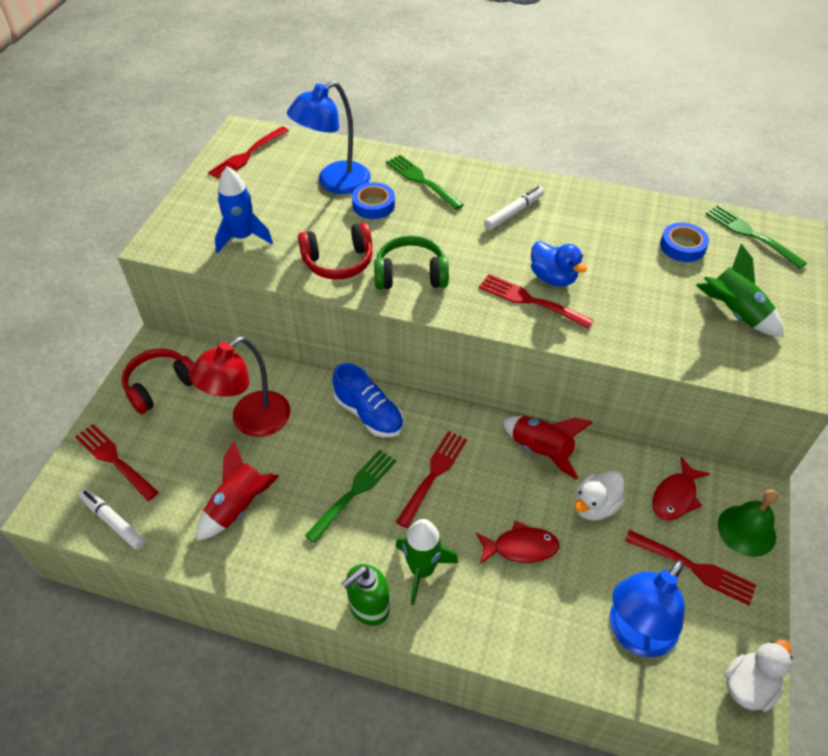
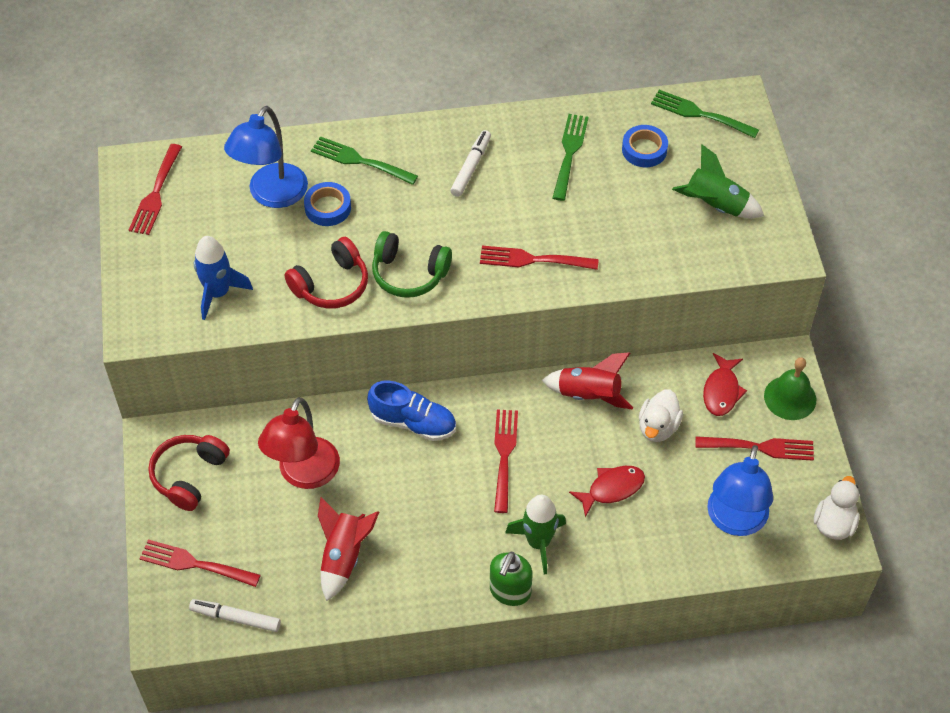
camera: 25 degrees left, 5 degrees up
(354, 492) = (442, 500): green fork -> green fork (569, 153)
(410, 275) = (409, 273): green headphones -> green headphones turned 135 degrees counterclockwise
(553, 278) = (542, 227): blue duck -> none

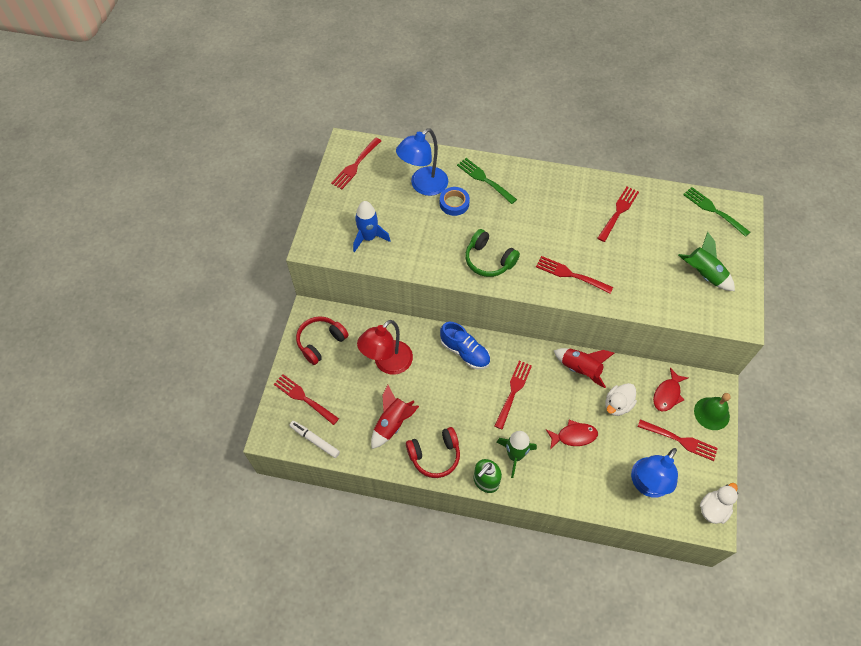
camera: 20 degrees right, 5 degrees up
(331, 285) = (438, 253): red headphones -> red headphones (435, 455)
(471, 167) = (552, 203): white marker -> none
(569, 153) = (618, 212): green fork -> red fork
(644, 150) = (668, 223): blue tape -> none

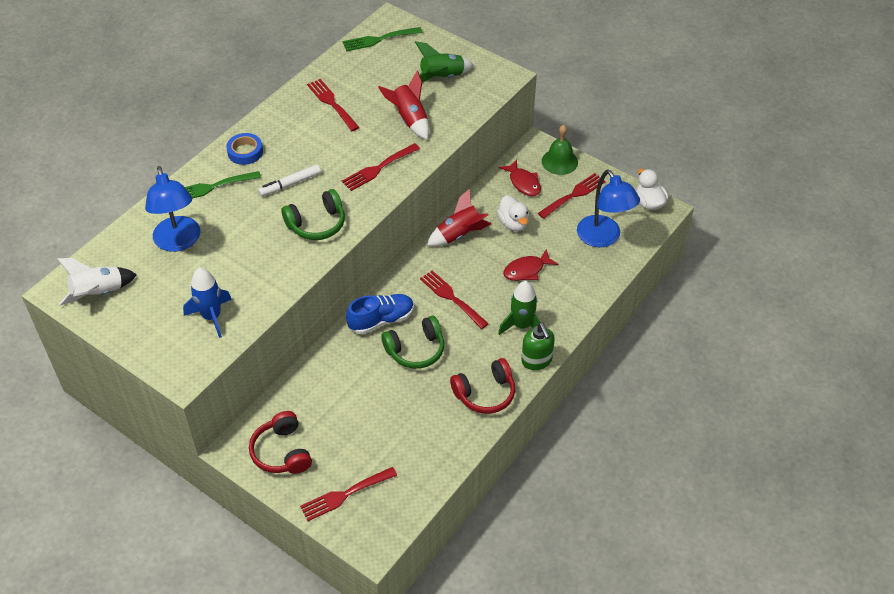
camera: 65 degrees left, 10 degrees down
(315, 440) = (405, 501): white marker -> white marker (290, 184)
(355, 165) = (98, 293): red fork -> white rocket
(387, 363) = (351, 395): red lamp -> none
(392, 423) = (427, 418): red rocket -> red rocket (410, 119)
(435, 455) = (485, 393): red headphones -> red headphones turned 60 degrees clockwise
(450, 388) = (415, 350): none -> green headphones
(454, 203) = (223, 224): blue tape -> blue tape (245, 152)
(573, 436) = (526, 270): red fish -> red fish turned 135 degrees counterclockwise

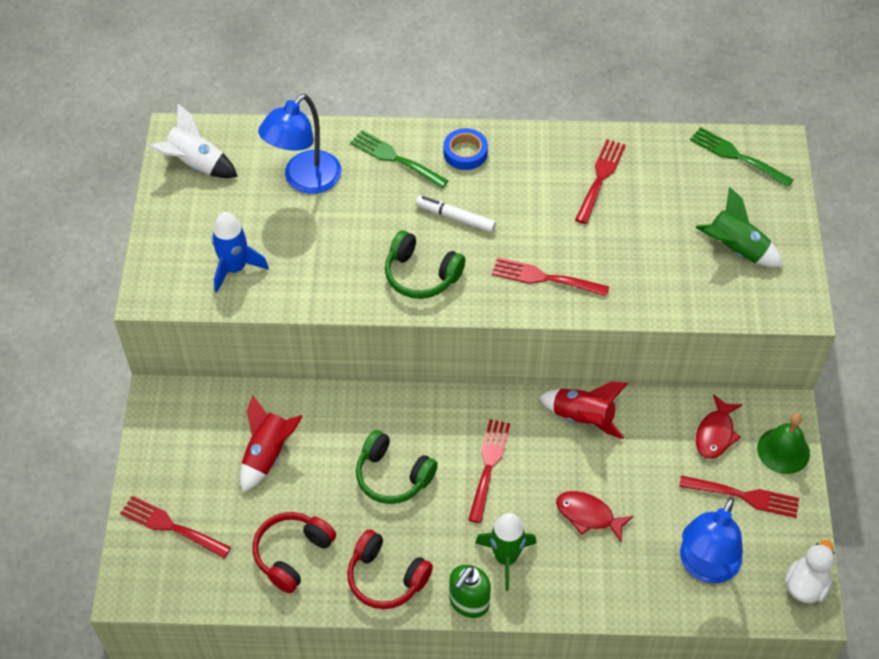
camera: 55 degrees right, 5 degrees up
(282, 452) = (183, 439): red headphones -> red headphones (292, 554)
(381, 320) = (406, 420): blue shoe -> none
(410, 119) = (642, 260): red rocket -> red rocket (268, 454)
(513, 223) = (645, 460): white duck -> none

